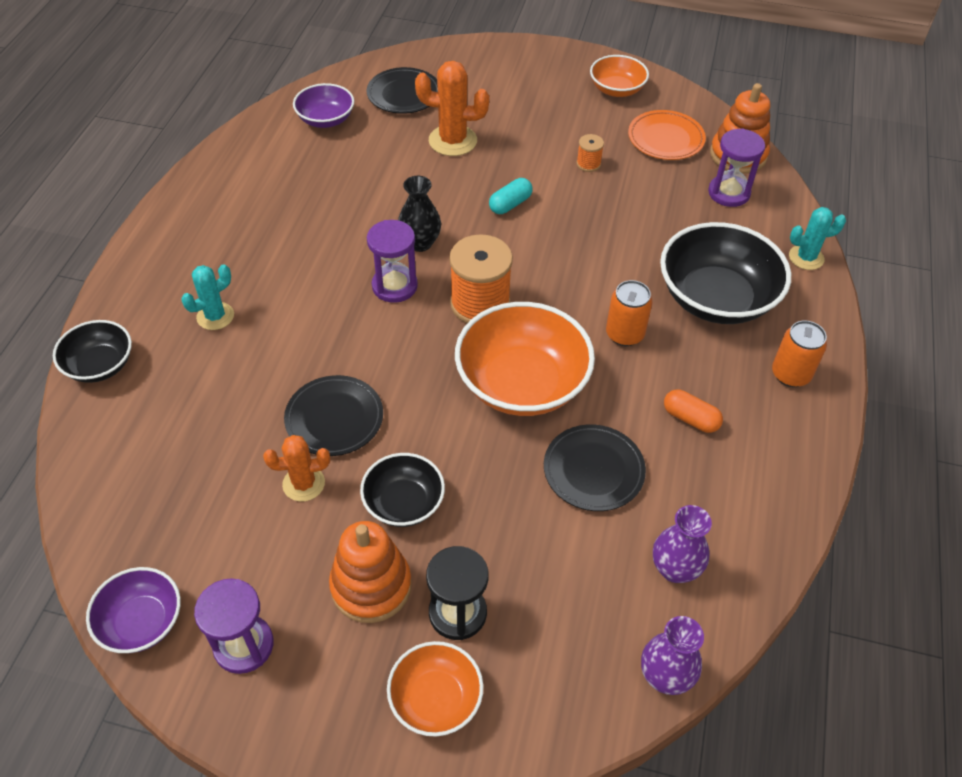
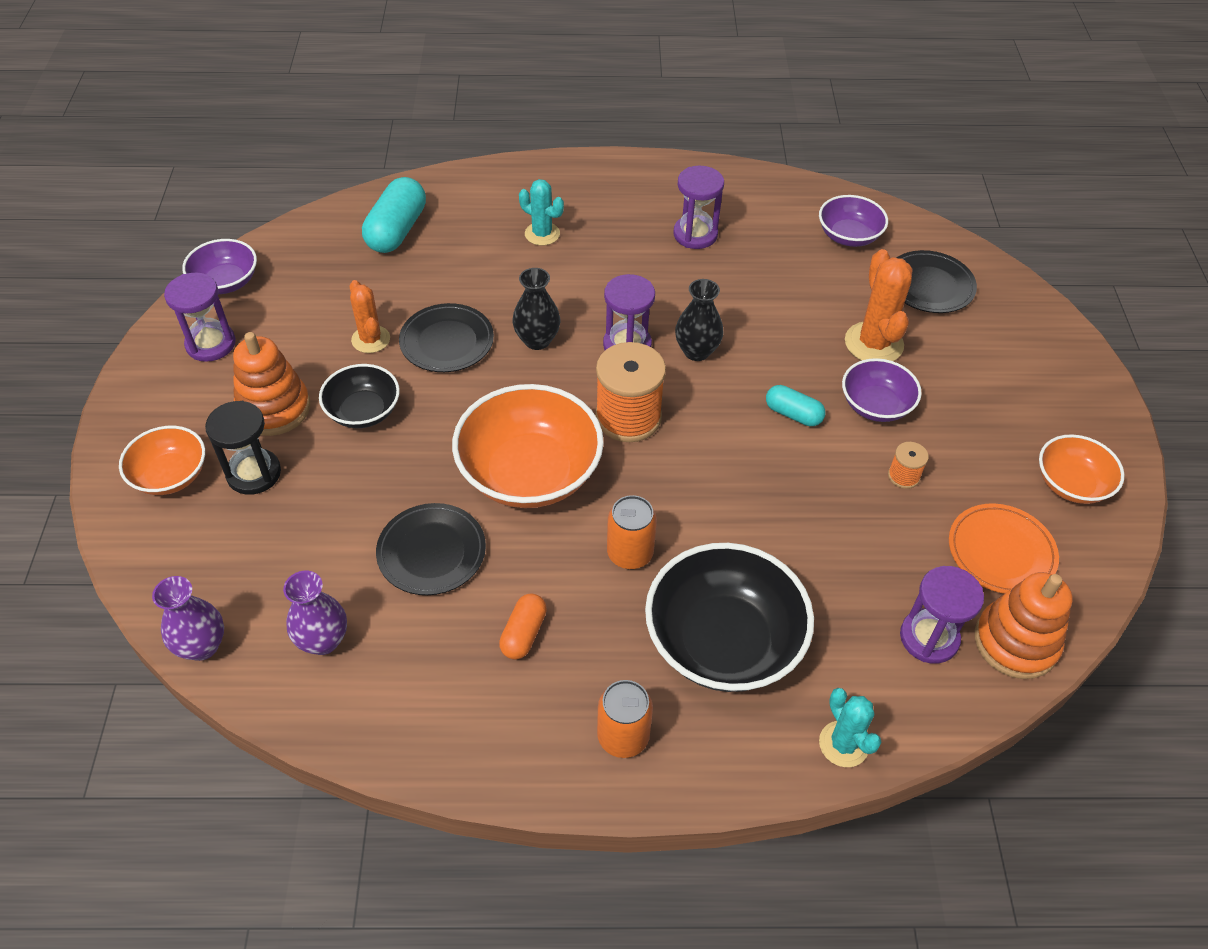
camera: 75 degrees right, 0 degrees up
(100, 365) = (465, 184): black bowl -> none
(142, 438) = (396, 230): none -> turquoise capsule
(274, 209) = (695, 234): none -> purple hourglass
(362, 348) = (537, 340): none -> black vase
(516, 158) = (875, 405): none -> purple bowl

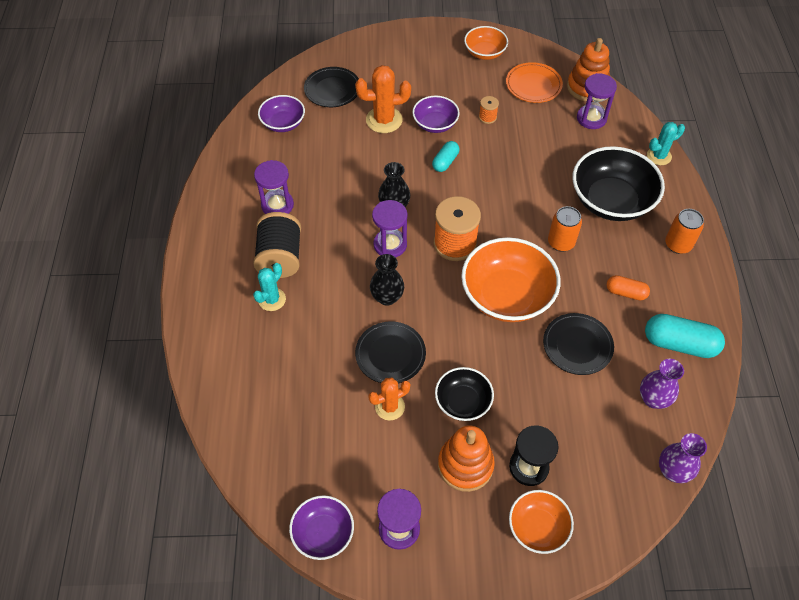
camera: 90 degrees left, 5 degrees up
(396, 230) = (262, 404): turquoise capsule -> turquoise capsule (679, 344)
(607, 239) = (280, 258): none -> black spool

